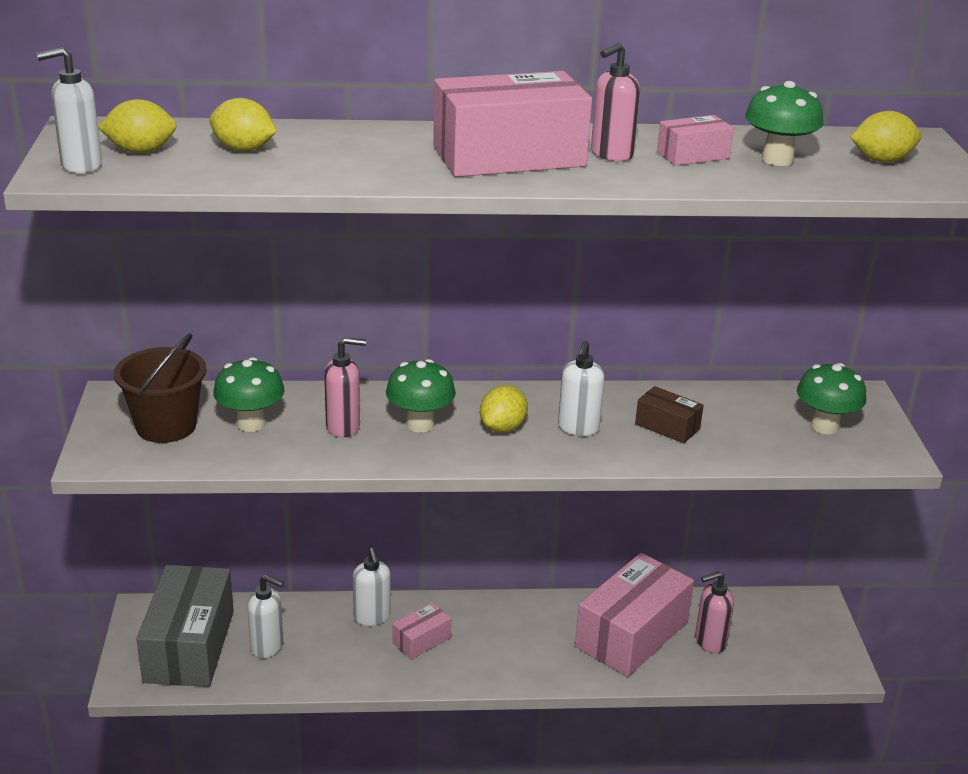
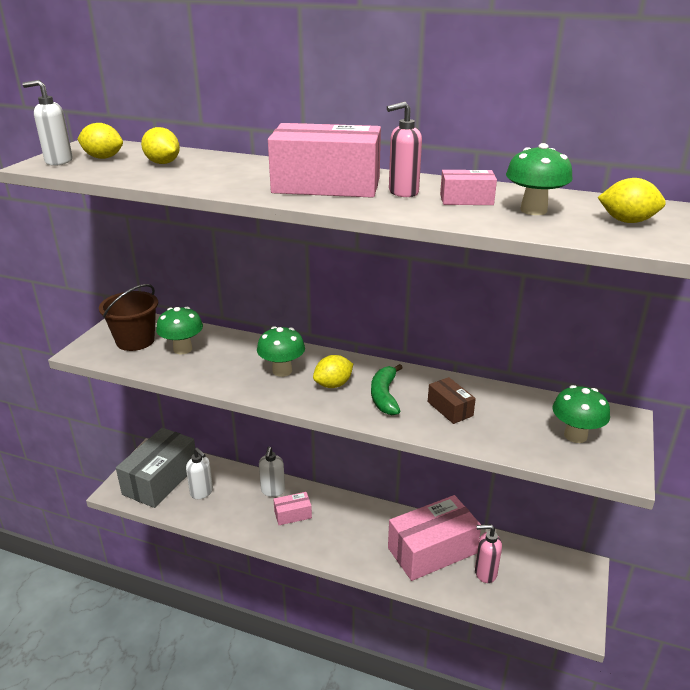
camera: 25 degrees right, 0 degrees up
(343, 427) = (234, 363): pink soap dispenser -> none
(578, 428) = (384, 396): white soap dispenser -> green banana

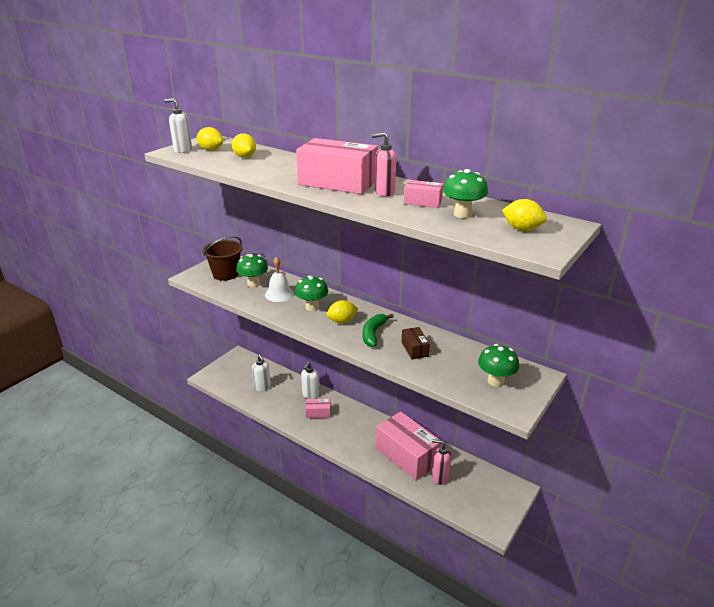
camera: 15 degrees right, 0 degrees up
(161, 479) = (238, 374): grey box -> none
(227, 359) = (279, 294): none -> white bell
(432, 550) = (407, 455): pink box -> pink box turned 60 degrees clockwise

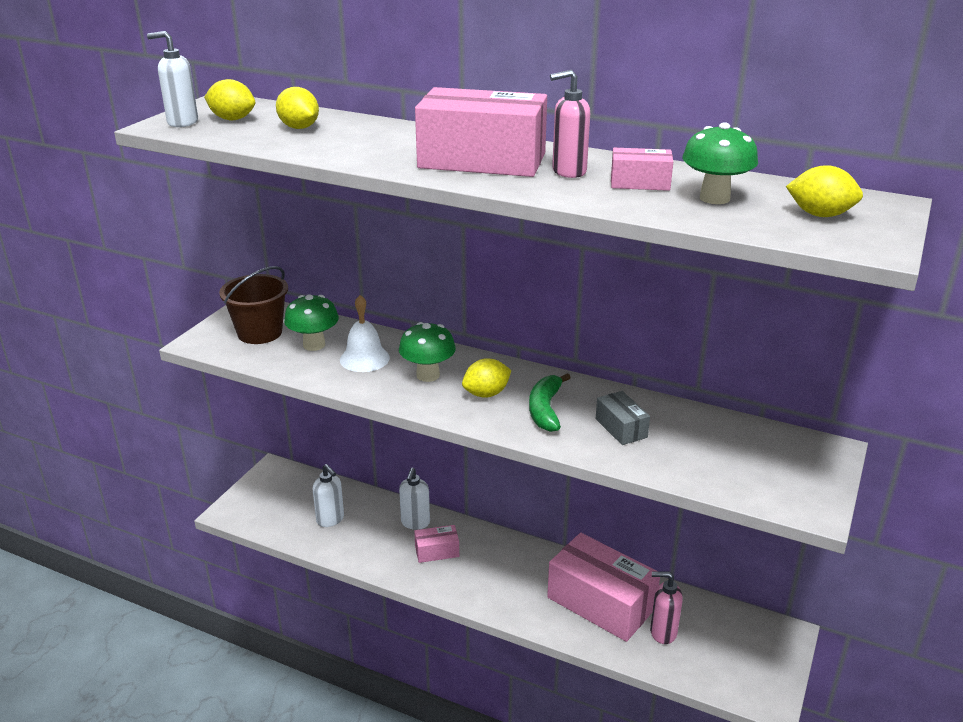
camera: 10 degrees left, 0 degrees up
(415, 349) = (621, 428): brown box -> grey box
(495, 381) = (766, 466): green mushroom -> none

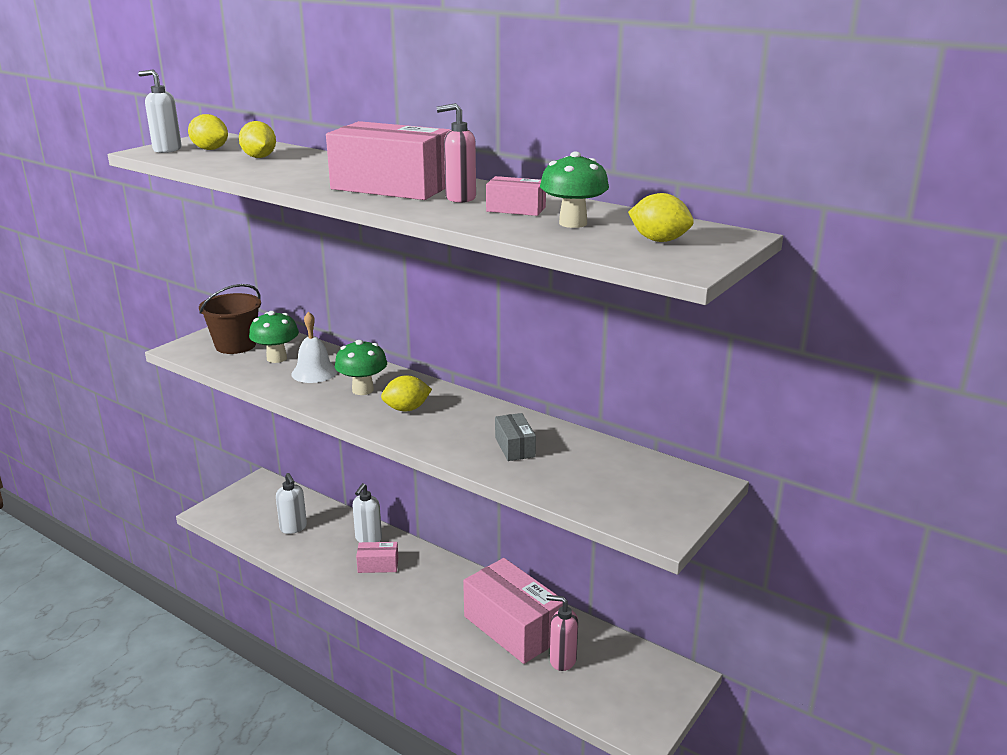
camera: 10 degrees right, 5 degrees down
(545, 410) = (453, 426): green banana -> none

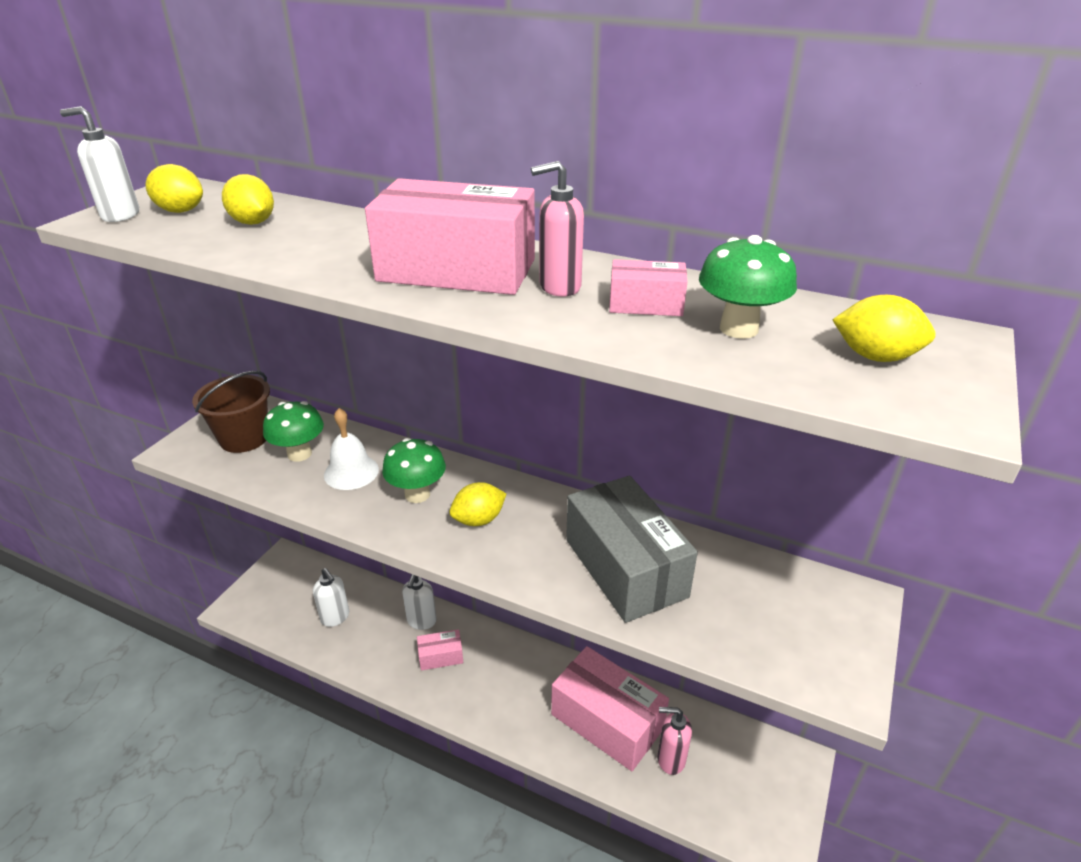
camera: 10 degrees left, 10 degrees up
(515, 447) = (625, 568): grey box -> grey box, size x2.14

